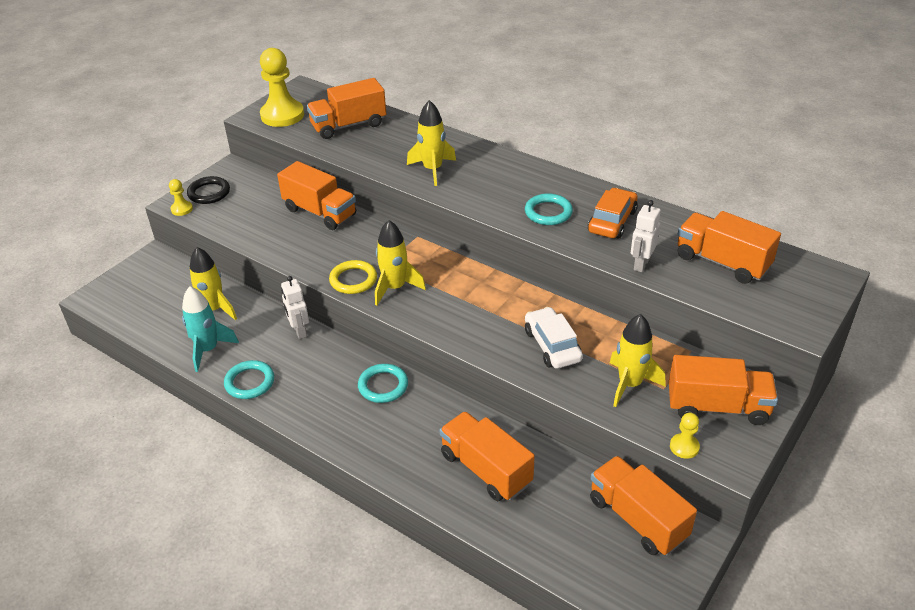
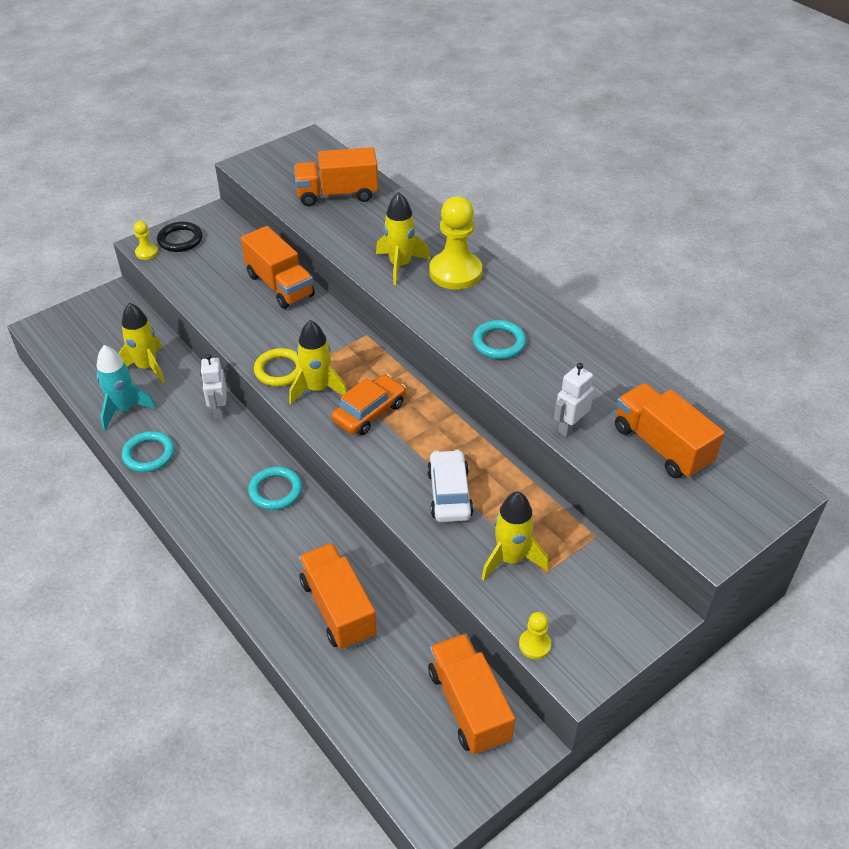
camera: 15 degrees right, 5 degrees up
(282, 115) = (275, 169): yellow pawn -> yellow pawn (455, 272)
(612, 221) = (563, 369): orange car -> orange car (369, 412)
(717, 407) = (593, 609): orange truck -> none

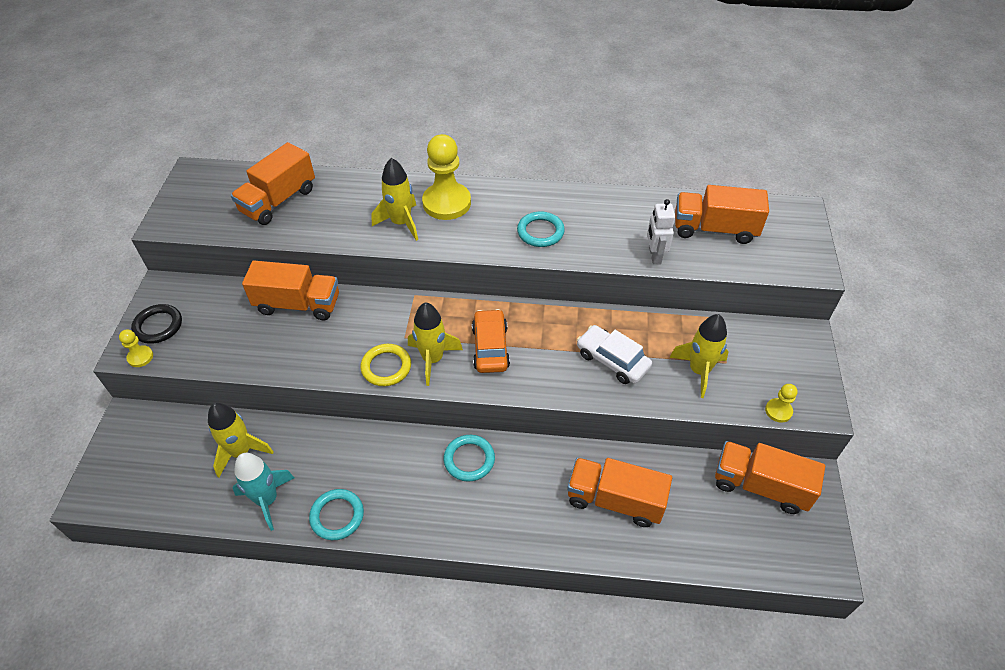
camera: 45 degrees left, 5 degrees up
(219, 410) = (348, 437): white robot -> none

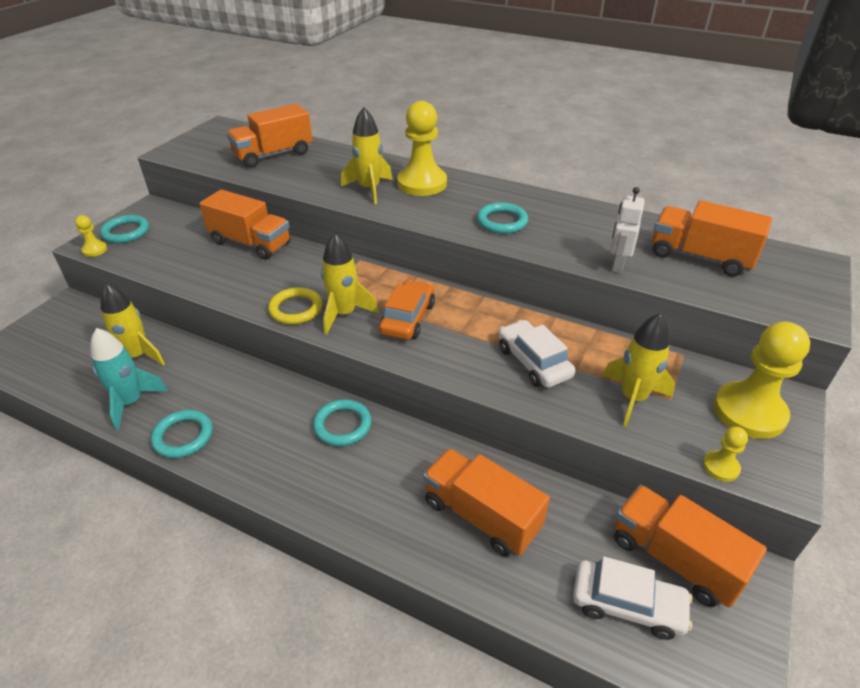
camera: 20 degrees right, 10 degrees down
(158, 326) = (126, 232): black ring -> turquoise ring
(741, 532) = (627, 605): none -> white car
(783, 357) = (749, 412): none -> yellow pawn

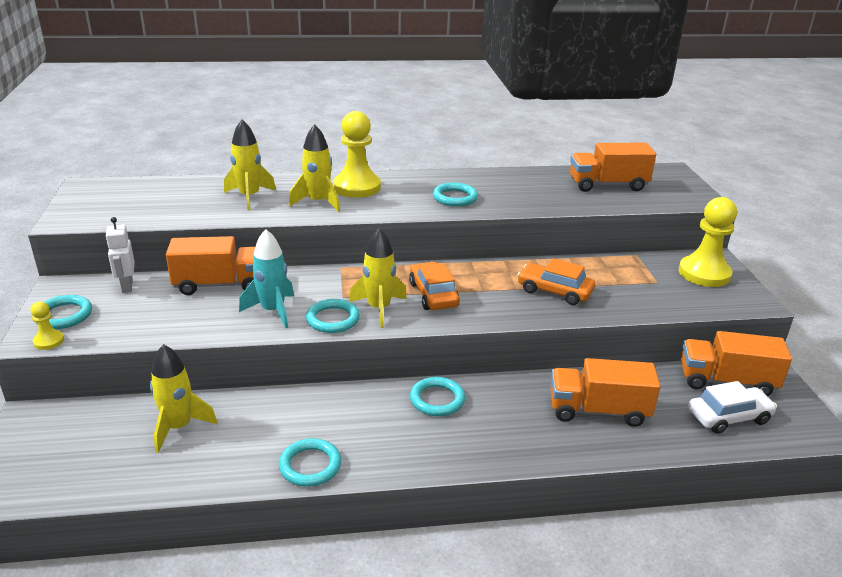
camera: 35 degrees left, 10 degrees down
(131, 402) = (223, 464): turquoise rocket -> turquoise rocket (273, 311)
(273, 155) = (185, 197): orange truck -> none
(296, 309) = (333, 319): yellow ring -> turquoise ring
(533, 362) = (554, 291): white car -> orange car
(617, 265) = (566, 204): white robot -> white robot (127, 286)
(633, 398) = (636, 290): yellow rocket -> yellow rocket (249, 197)
(720, 467) = (721, 308): yellow pawn -> none

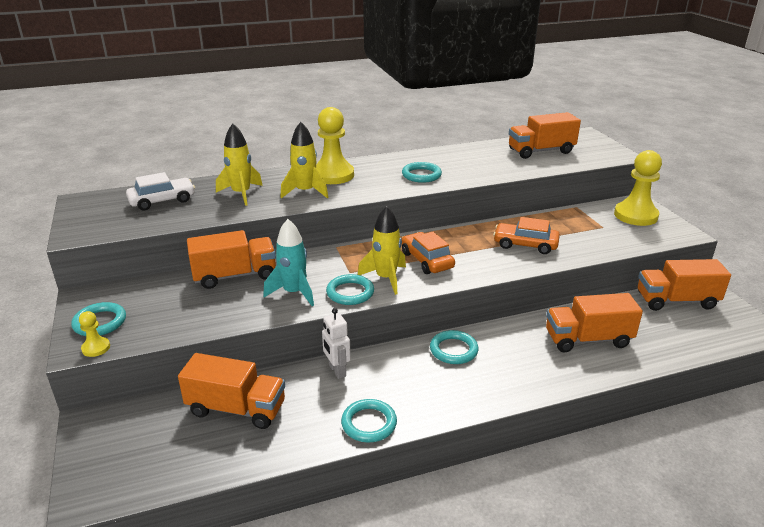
camera: 10 degrees left, 0 degrees up
(127, 286) = (148, 288): white robot -> white robot (337, 371)
(179, 427) = (236, 409): yellow rocket -> orange truck
(729, 417) = (690, 329): white car -> white car (162, 201)

